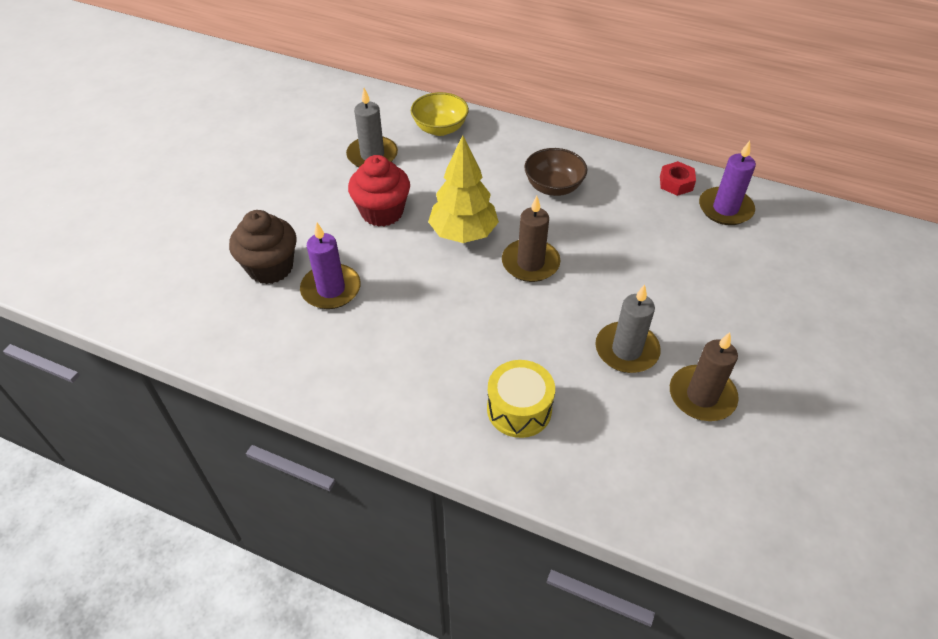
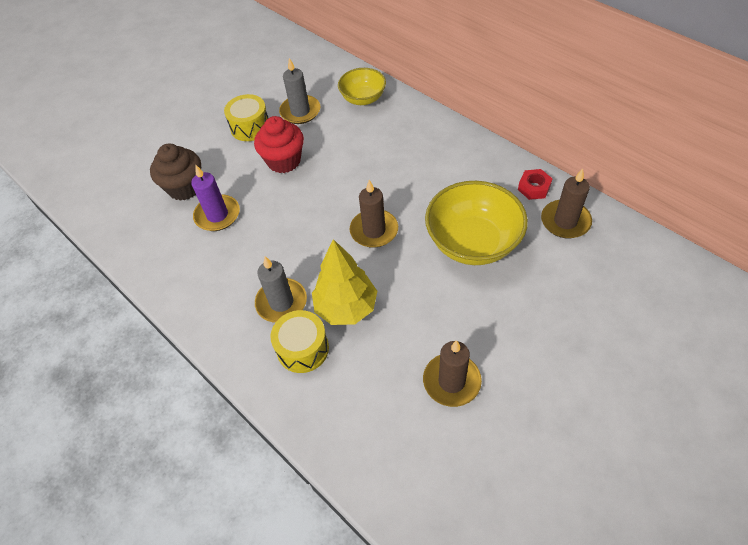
camera: 25 degrees right, 5 degrees up
(318, 183) = (250, 127): none -> yellow drum
(463, 234) = (335, 193): yellow tree -> yellow tree (346, 307)
(553, 187) = (427, 169): brown bowl -> none
(626, 350) = (411, 324): grey candle -> grey candle (281, 302)
(644, 251) = (472, 243): none -> yellow bowl
(725, 209) = (565, 221): purple candle -> brown candle

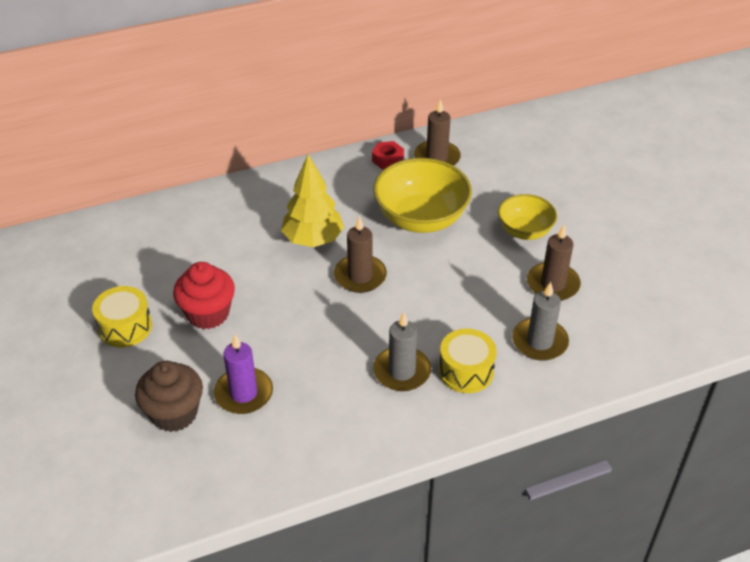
camera: 70 degrees left, 10 degrees down
(300, 111) = (141, 277): grey candle -> grey candle (539, 341)
(346, 307) = (438, 325): yellow tree -> yellow tree (313, 239)
(363, 98) = (170, 222): yellow bowl -> yellow bowl (524, 231)

